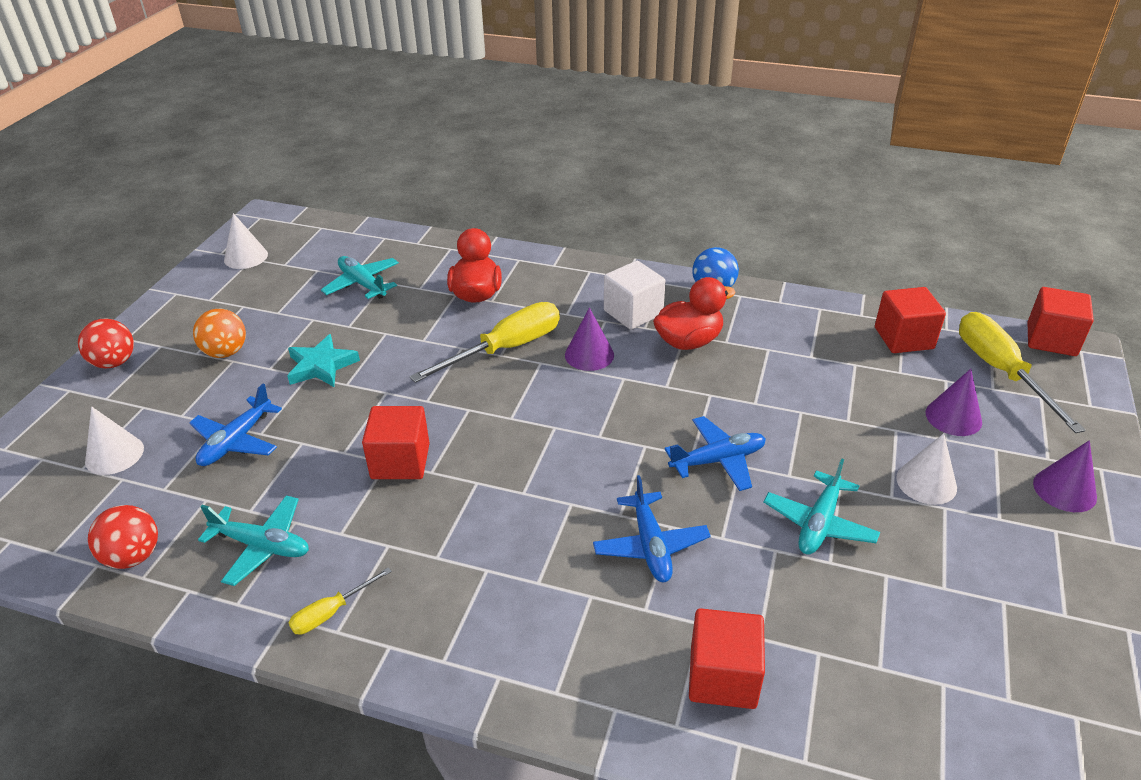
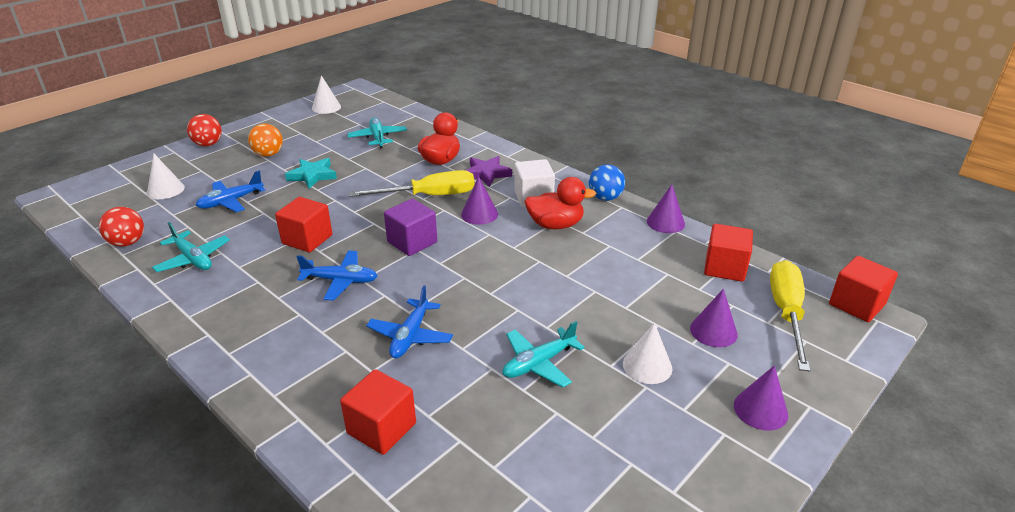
camera: 25 degrees right, 5 degrees down
(331, 612) = (195, 305): yellow screwdriver -> none
(541, 419) = (412, 242): none -> purple cube
(550, 297) = (486, 174): none -> purple star
(718, 460) = (505, 302): blue plane -> blue plane (340, 281)
(802, 301) = (665, 222): none -> purple cone

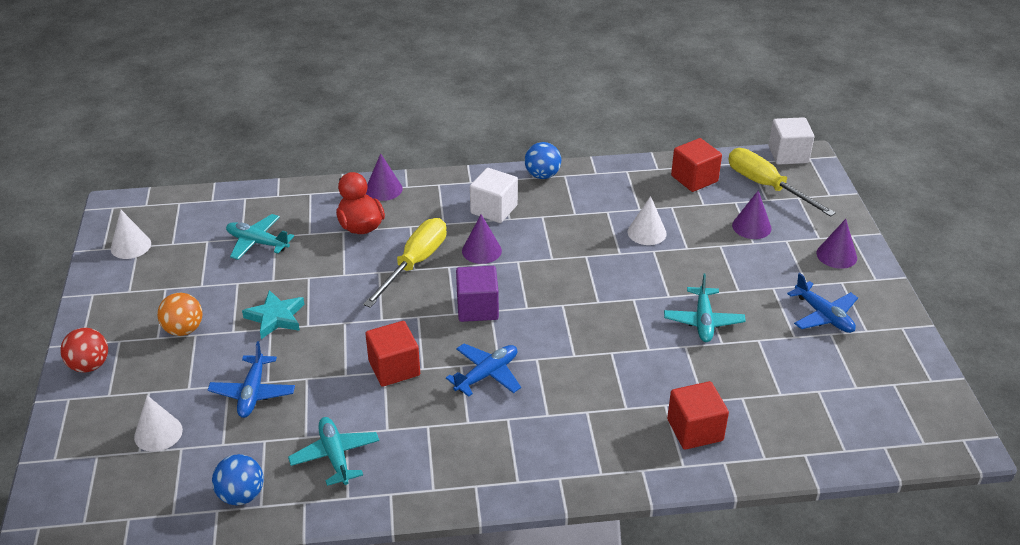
camera: 50 degrees left, 5 degrees up
(127, 243) = (241, 495): red ball -> blue ball
(193, 259) = (335, 456): turquoise plane -> turquoise plane turned 105 degrees counterclockwise
(410, 336) = (606, 368): blue plane -> blue plane (823, 315)
(486, 174) = (421, 213): purple star -> none
(555, 225) = (548, 221): red duck -> none
(647, 366) = (755, 275): white cone -> white cone (647, 232)
(665, 222) = (611, 168): purple cone -> purple cone (383, 189)
(856, 304) = (788, 155): red cube -> white cube

